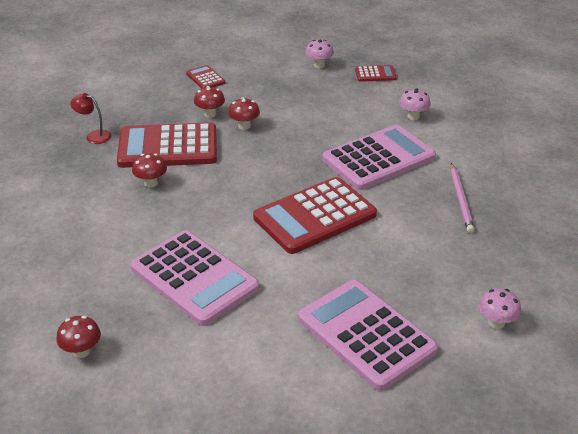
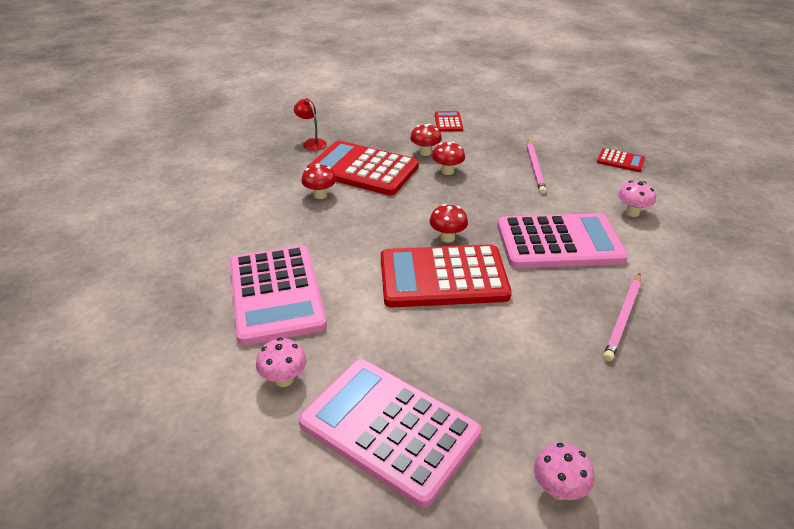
camera: 30 degrees right, 0 degrees up
(81, 351) = (121, 323): red mushroom -> red mushroom (447, 238)
(314, 101) = (535, 168): none -> pink pencil
(319, 65) = (567, 138): pink mushroom -> pink mushroom (284, 379)
(365, 334) = (389, 429): pink calculator -> pink calculator turned 45 degrees counterclockwise

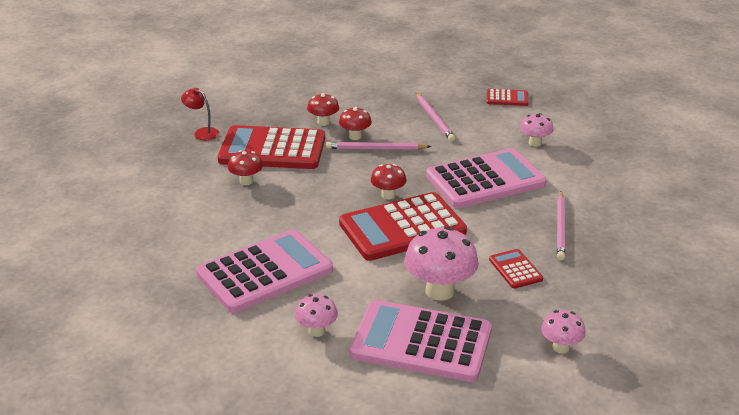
camera: 20 degrees left, 5 degrees down
(276, 294) = (264, 272): pink calculator -> pink calculator turned 90 degrees counterclockwise
(445, 365) = (439, 291): none -> pink mushroom
(448, 122) = (328, 88): red calculator -> red calculator (515, 269)
(461, 187) = (376, 149): none -> pink pencil

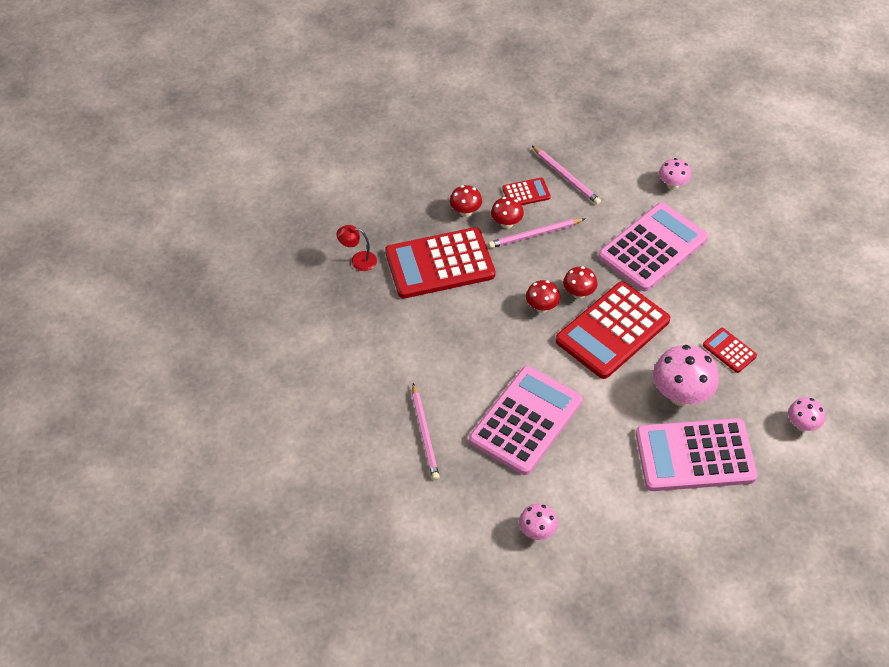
camera: 20 degrees left, 20 degrees up
(246, 181) = (441, 314): red mushroom -> red mushroom (542, 307)
(316, 331) = (606, 471): pink mushroom -> pink mushroom (537, 531)
(507, 98) = (618, 128): red calculator -> red calculator (526, 193)
(560, 227) = (743, 289): pink pencil -> pink pencil (425, 434)

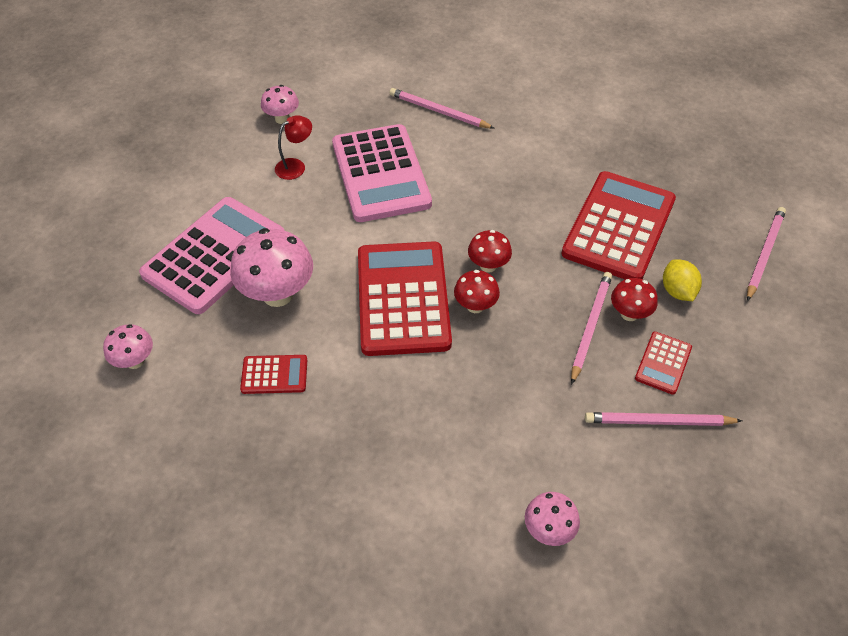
camera: 130 degrees right, 0 degrees up
(358, 260) = (677, 175): red lamp -> red lamp (295, 166)
(392, 188) = (764, 254): none -> pink pencil
(465, 212) = (677, 291): red mushroom -> yellow lemon
(652, 248) = (470, 420): pink calculator -> none

